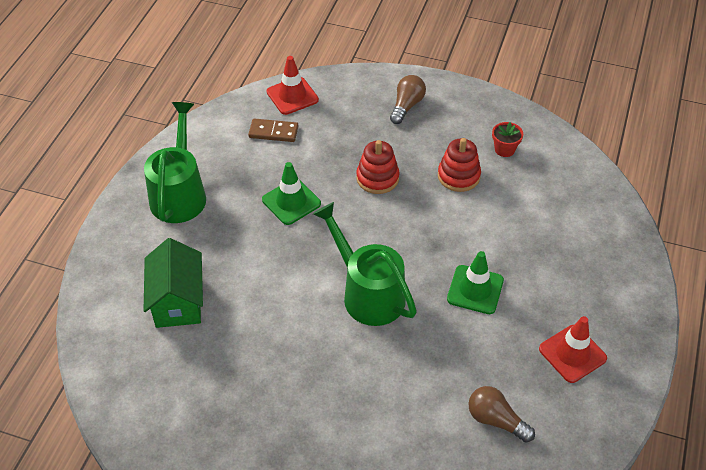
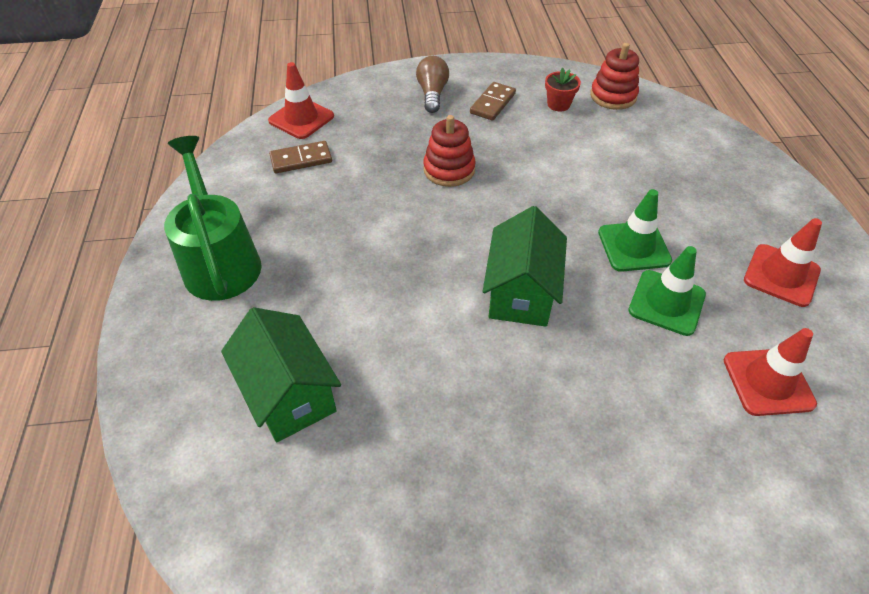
camera: 25 degrees left, 0 degrees up
(291, 202) = (367, 224): green traffic cone -> green traffic cone (666, 302)
(367, 292) = (521, 293): green watering can -> green house
(450, 131) = (493, 103): none -> brown domino
(458, 176) = (532, 141): red stacking toy -> red stacking toy (613, 96)
(496, 420) = (768, 382): brown light bulb -> red traffic cone

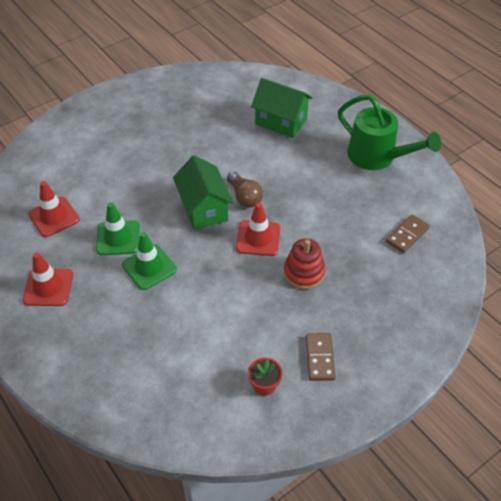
camera: 150 degrees right, 0 degrees up
(301, 118) = (446, 269): red traffic cone -> red traffic cone (258, 238)
(432, 94) = (376, 344): brown light bulb -> brown light bulb (244, 197)
(613, 96) = (221, 423): red stacking toy -> none

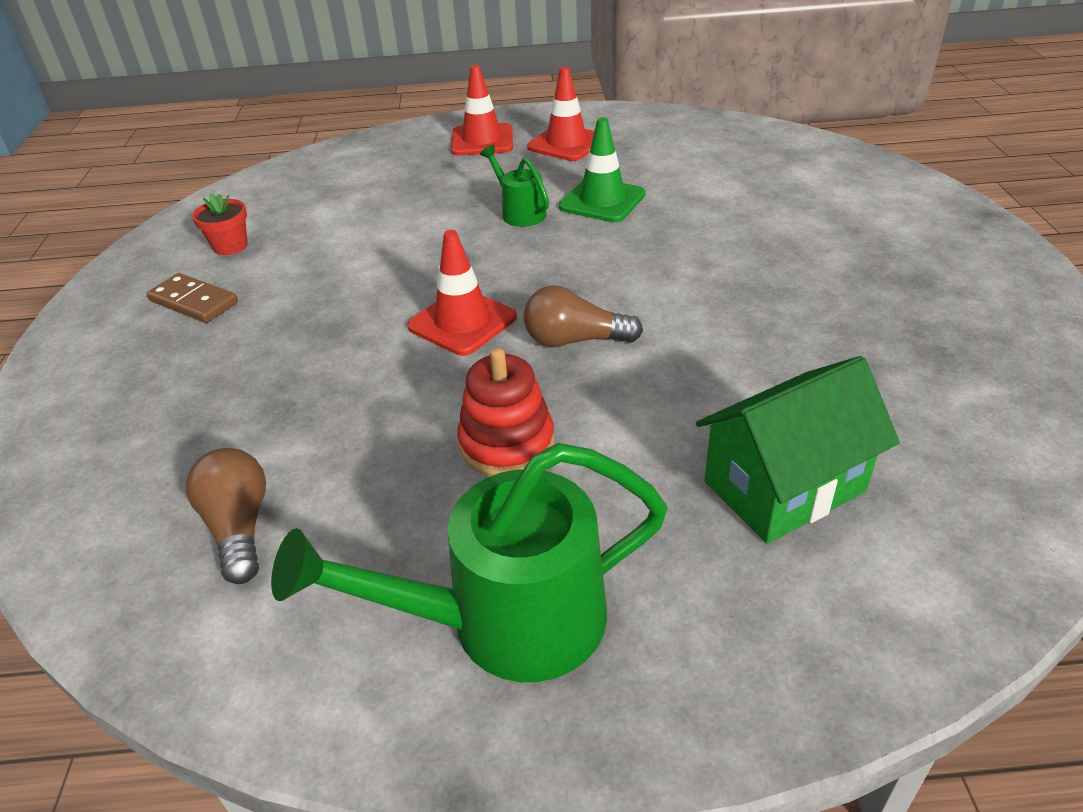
camera: 125 degrees right, 10 degrees down
(54, 217) = (694, 164): red traffic cone -> red traffic cone (482, 140)
(149, 267) = (519, 212): green traffic cone -> green watering can
(204, 209) = (588, 288): green house -> none
(304, 273) = (337, 344): red stacking toy -> red stacking toy (507, 443)
(407, 235) = (239, 527): brown domino -> brown light bulb

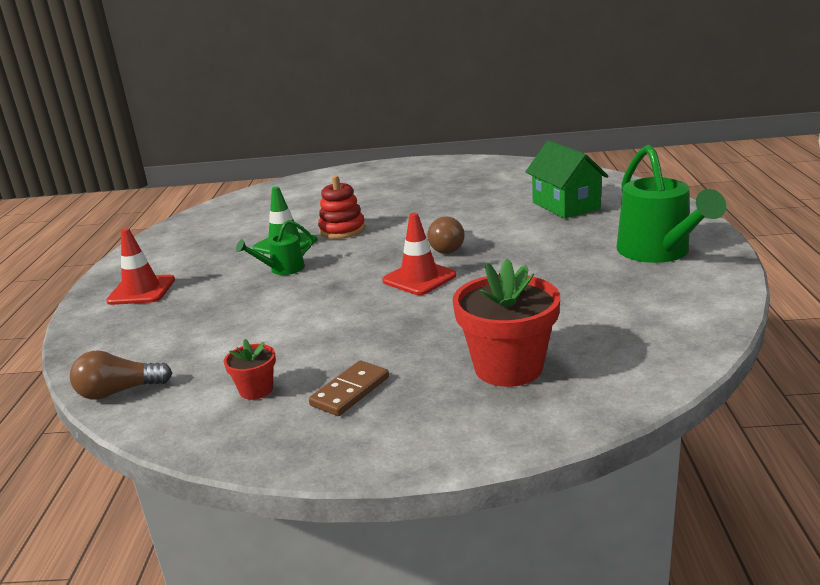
camera: 85 degrees left, 15 degrees down
(176, 414) = (508, 367): none -> red flower pot
(239, 527) = (616, 324): brown light bulb -> brown light bulb (119, 391)
(507, 443) = (539, 259): red stacking toy -> red stacking toy (342, 230)
(566, 143) = (182, 258): red traffic cone -> none

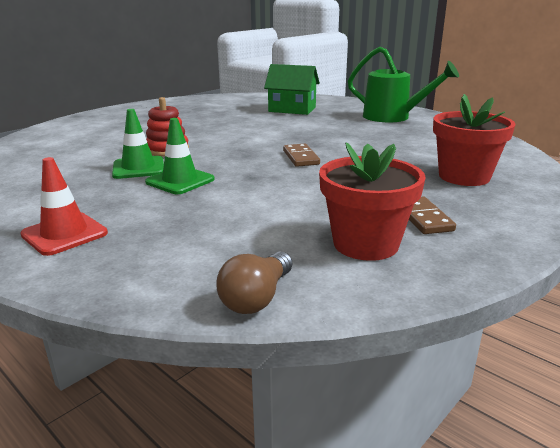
camera: 50 degrees left, 0 degrees up
(256, 390) = (365, 244): red flower pot -> red flower pot, size x2.03
(282, 269) = (180, 181): green watering can -> green traffic cone
(419, 278) = (301, 157): red traffic cone -> brown domino
(448, 247) = (274, 140): brown light bulb -> none

